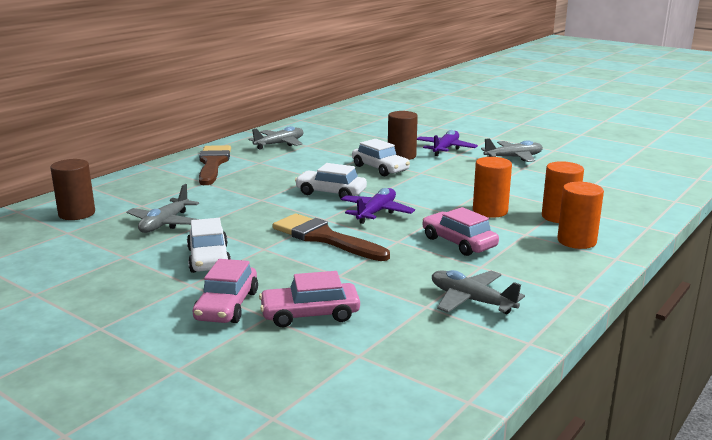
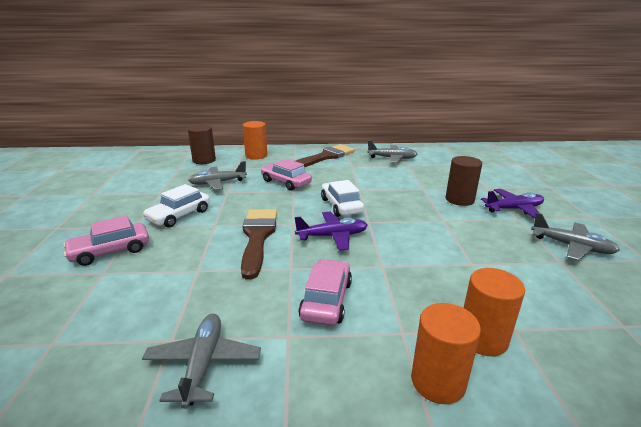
camera: 50 degrees right, 5 degrees up
(310, 314) = (116, 288): pink car -> pink car (286, 182)
(380, 168) = (418, 203): white car -> none
(490, 211) = (422, 287): orange cylinder -> orange cylinder (256, 156)

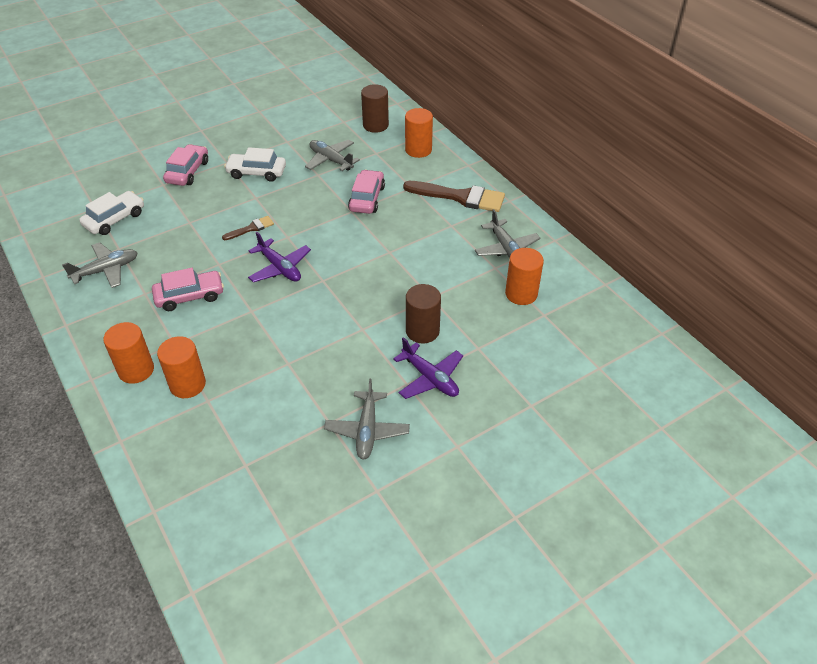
camera: 60 degrees right, 20 degrees up
(110, 251) = (188, 172): pink car -> pink car turned 75 degrees clockwise
(257, 237) = (251, 228): brown brush -> brown brush, size x0.50
(341, 206) = (342, 253): white car -> white car (115, 219)
(440, 165) = (521, 294): none -> orange cylinder

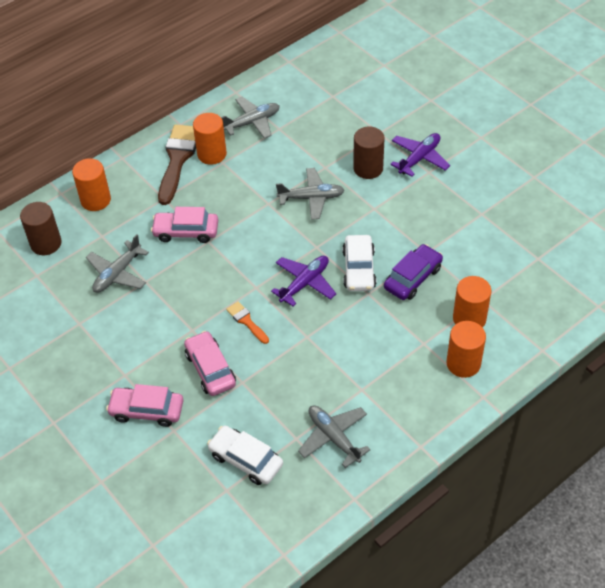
camera: 95 degrees left, 5 degrees up
(190, 296) = (358, 348): pink car -> pink car (210, 369)
(251, 228) = (246, 321): brown brush -> orange brush
(256, 172) = (145, 339): white car -> white car (359, 269)
(257, 347) = (413, 278): none -> purple car
(367, 430) = (482, 189): grey plane -> grey plane (311, 198)
(521, 294) = (310, 110): orange cylinder -> orange cylinder (212, 154)

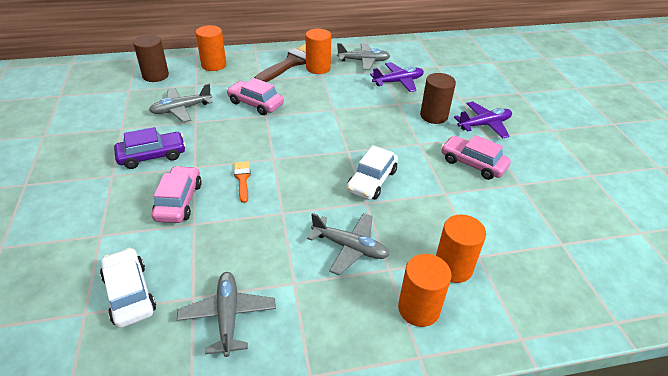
camera: 25 degrees right, 10 degrees down
(147, 410) = (97, 209): pink car -> pink car (473, 163)
(304, 283) = (315, 172): purple plane -> purple plane (398, 82)
(311, 198) = (371, 118): grey plane -> grey plane (349, 247)
(413, 278) = (417, 208): purple car -> purple car (152, 156)

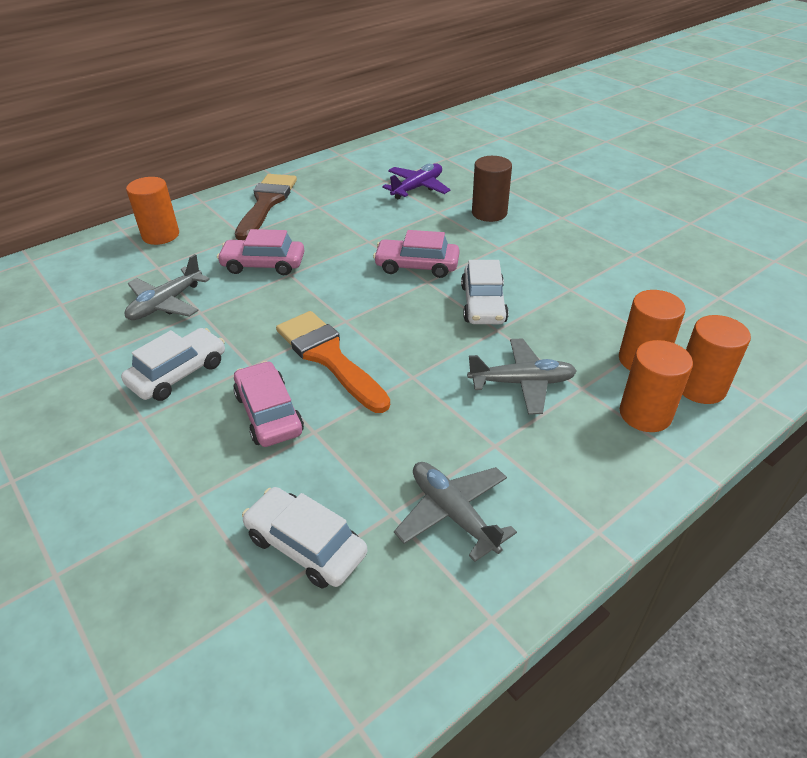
camera: 25 degrees left, 0 degrees up
(152, 156) = (178, 373): purple car -> white car
(155, 76) = (85, 273): brown cylinder -> none
(242, 179) = (328, 357): orange brush -> orange brush, size x2.01
(318, 68) = (306, 199): orange cylinder -> orange cylinder (700, 387)
(363, 61) = (355, 176): grey plane -> none
(473, 163) = (572, 249): pink car -> pink car (417, 266)
(484, 125) = (549, 206): purple plane -> none

